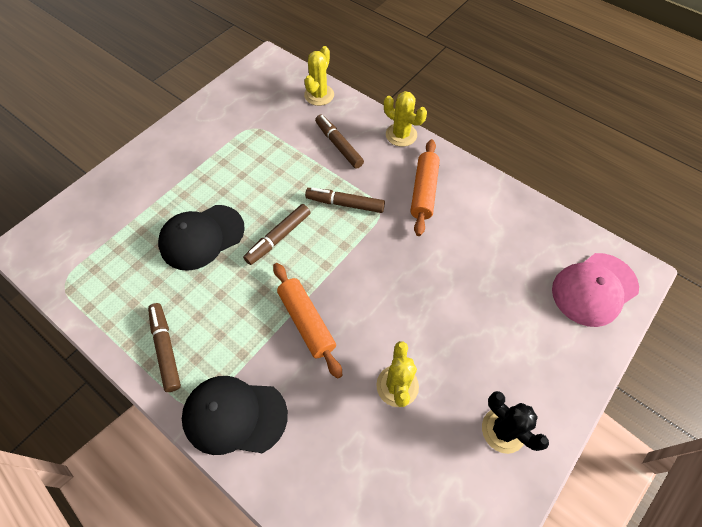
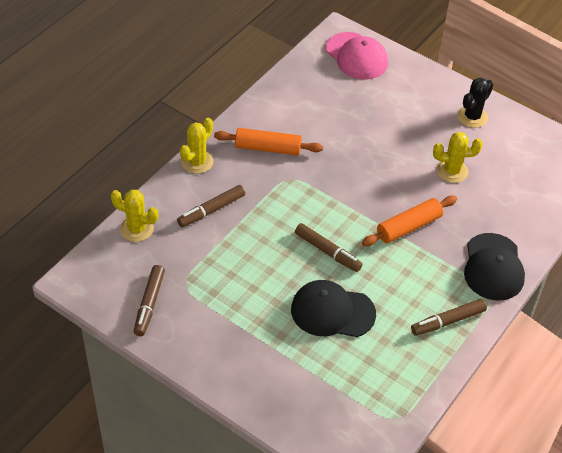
camera: 95 degrees left, 10 degrees down
(202, 237) = (332, 311): black cap -> black cap turned 135 degrees clockwise
(345, 204) = (285, 204): brown marker -> brown marker (149, 304)

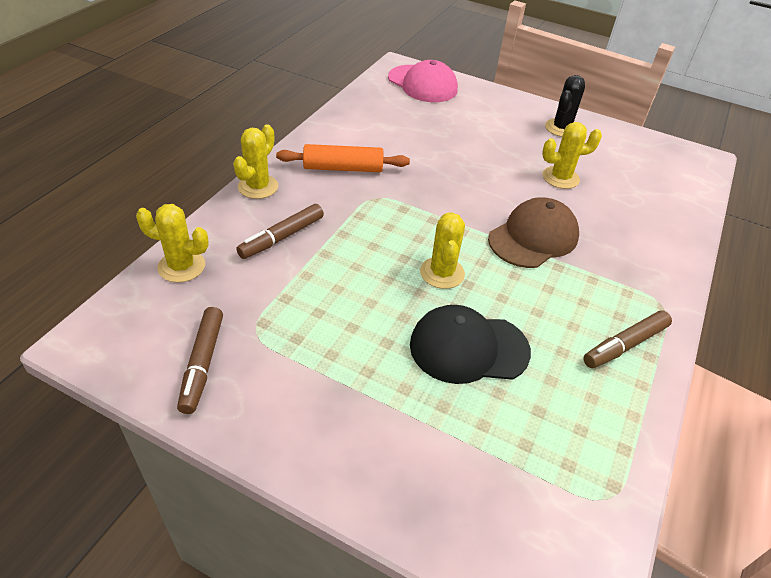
camera: 10 degrees left, 5 degrees down
(327, 251) = (442, 273): brown marker -> yellow cactus
(409, 227) = (533, 237): orange rolling pin -> brown cap
(493, 267) = (651, 274): black cap -> none

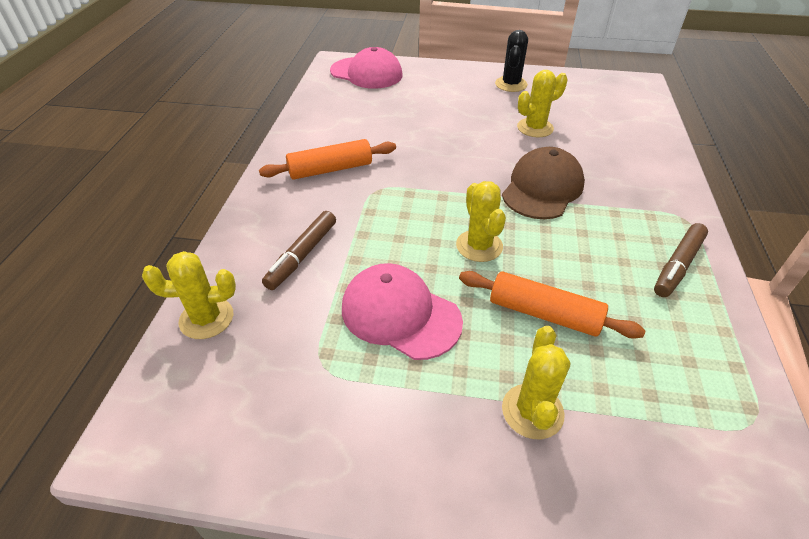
camera: 15 degrees left, 0 degrees up
(202, 364) = (281, 423): brown marker -> none
(258, 187) = (252, 210): yellow cactus -> yellow cactus (532, 411)
(340, 310) = (400, 314): none -> pink cap
(468, 348) = (544, 313): black cap -> orange rolling pin

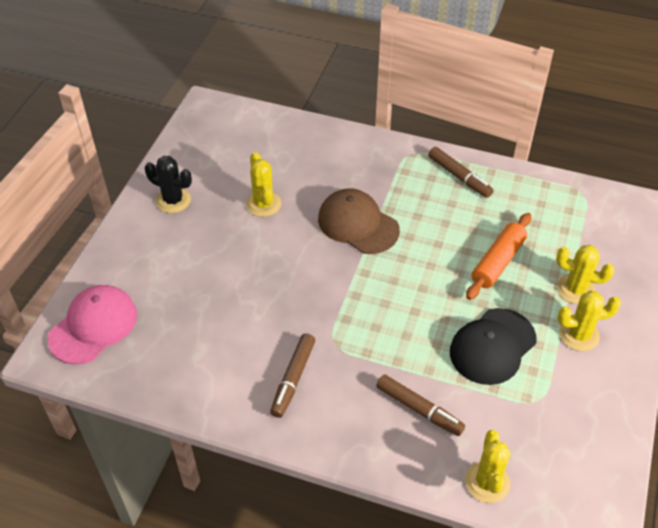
camera: 80 degrees left, 5 degrees up
(330, 169) = (293, 379): orange rolling pin -> brown marker
(400, 314) = (492, 346): pink cap -> black cap
(479, 246) = (424, 283): yellow cactus -> yellow cactus (579, 335)

